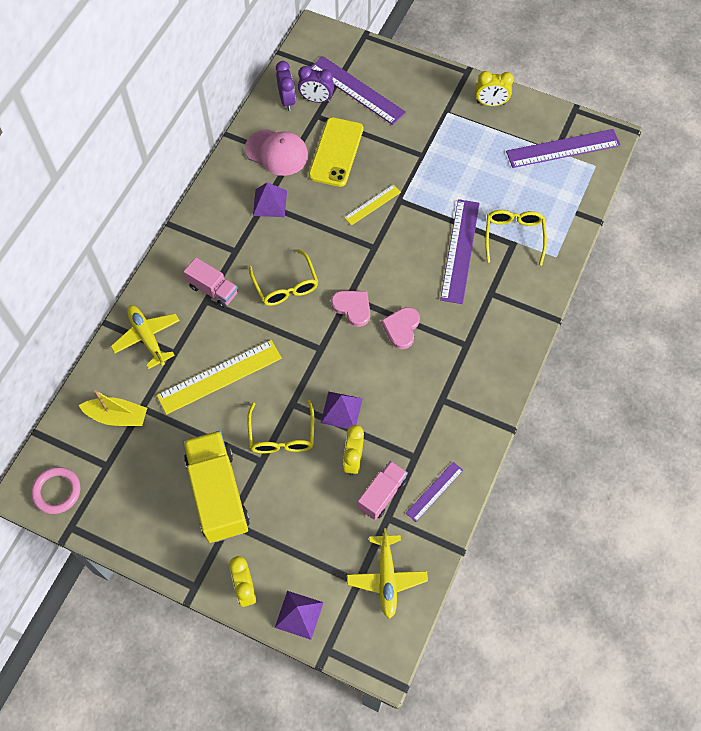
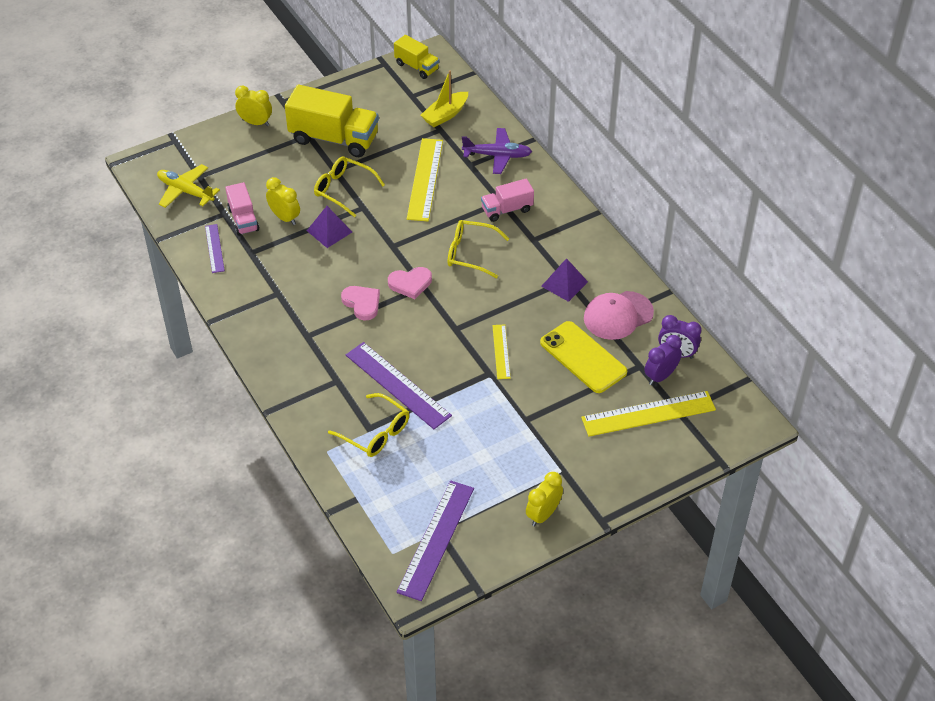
camera: 125 degrees right, 15 degrees down
(57, 491) = (416, 67): pink ring -> yellow truck
(147, 337) = (497, 156): yellow plane -> purple plane
(299, 615) = (211, 139): purple pyramid -> none
(357, 90) = (648, 413): purple ruler -> yellow ruler

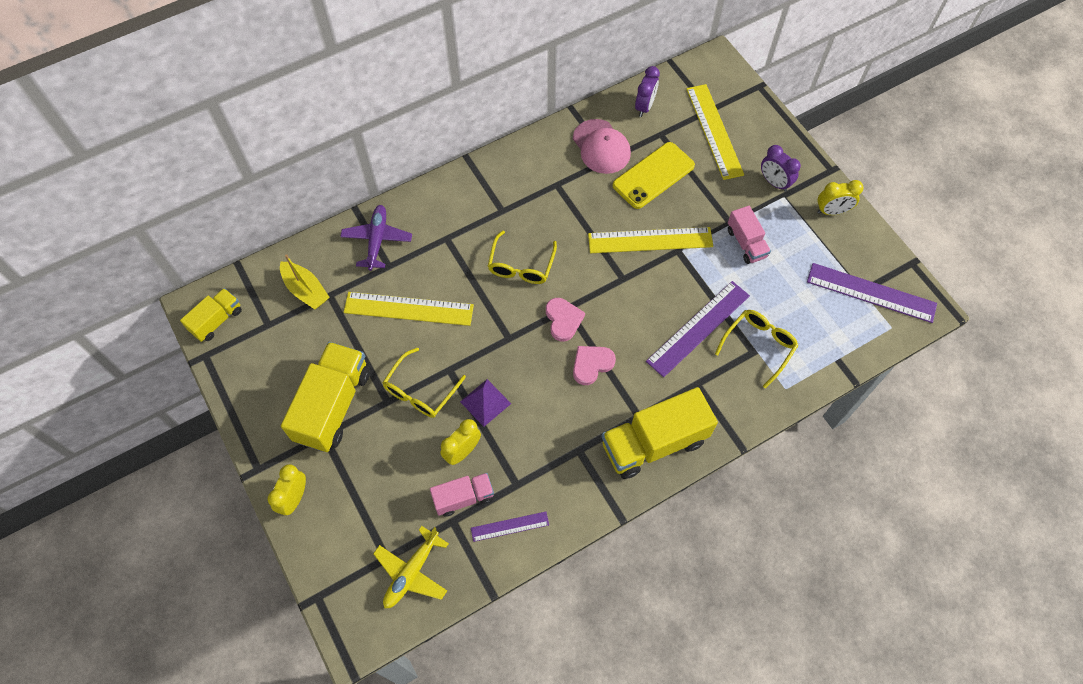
camera: 90 degrees left, 15 degrees up
(279, 345) = (654, 443): none -> yellow truck
(501, 351) = (650, 240): yellow ruler -> yellow ruler, size x1.84
(507, 209) = (459, 233): pink truck -> pink truck (746, 243)
(543, 514) = (832, 211): yellow clock -> yellow clock turned 45 degrees counterclockwise
(564, 284) = (562, 187): purple pyramid -> none
(660, 376) = (671, 120): purple clock -> purple clock (774, 182)

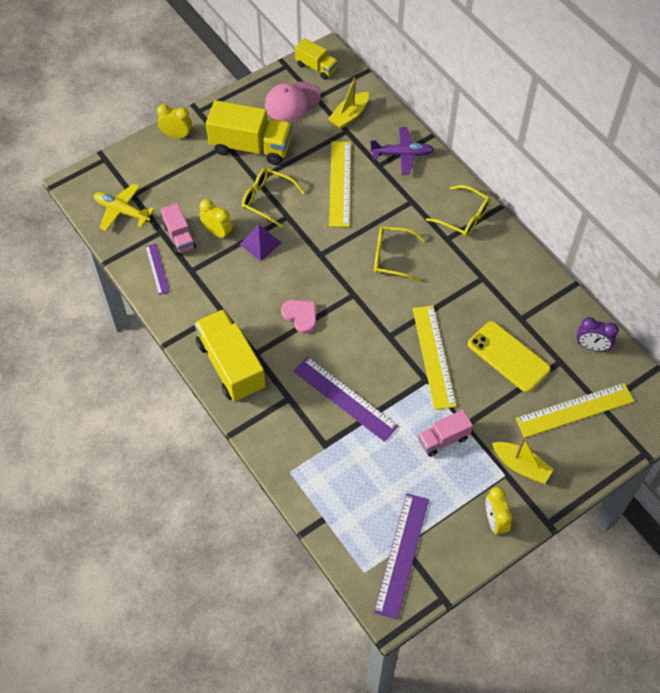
camera: 85 degrees right, 5 degrees down
(563, 320) = (342, 292): pink heart -> none
(601, 147) = (533, 311): pink cap -> pink cap (292, 102)
(759, 346) = (331, 449): yellow glasses -> yellow glasses (464, 217)
(774, 182) = (521, 466): purple clock -> yellow boat

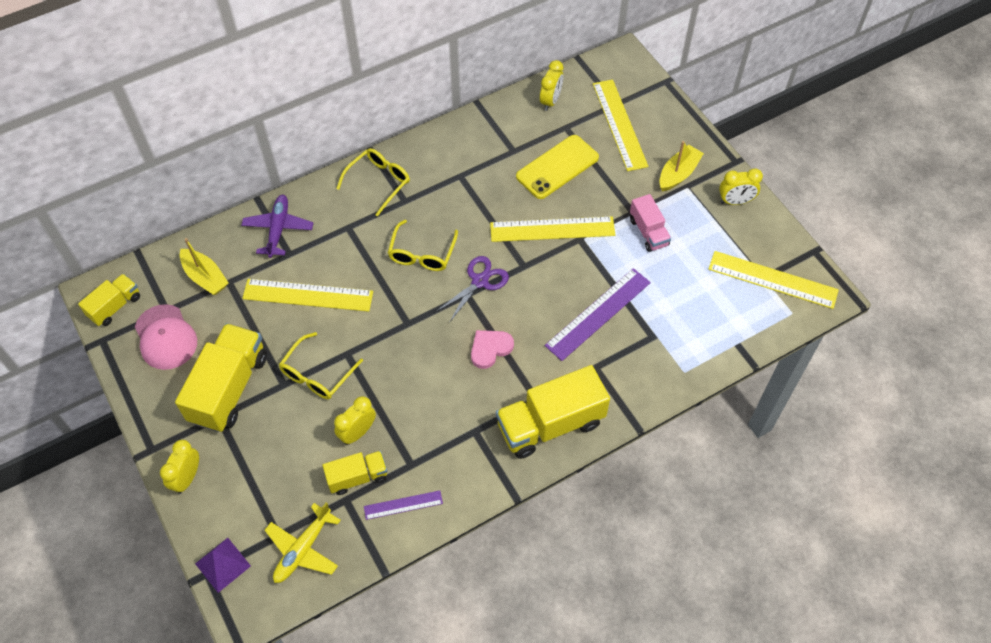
camera: 85 degrees left, 0 degrees up
(179, 237) = (357, 477): pink truck -> yellow truck
(260, 243) = (382, 385): purple pyramid -> purple pyramid (223, 564)
(369, 303) = (480, 281): none -> purple scissors
(401, 554) = (772, 280): purple ruler -> yellow ruler
(591, 346) = (550, 101): purple clock -> yellow clock

